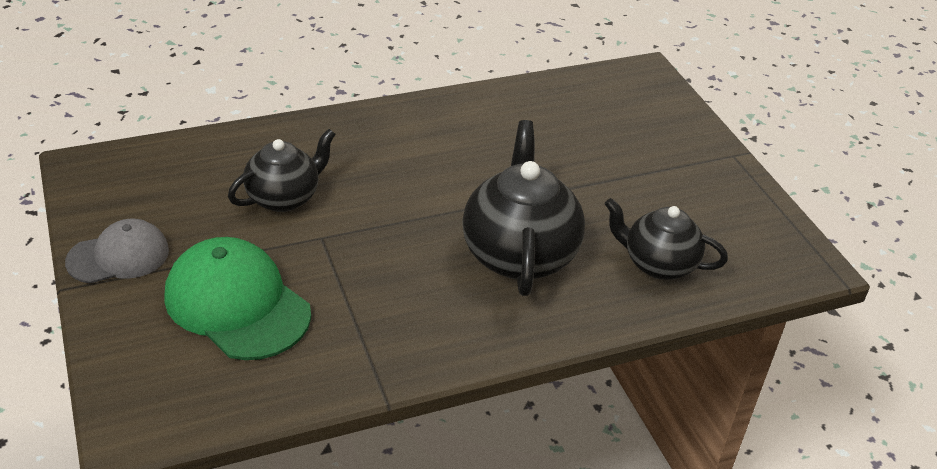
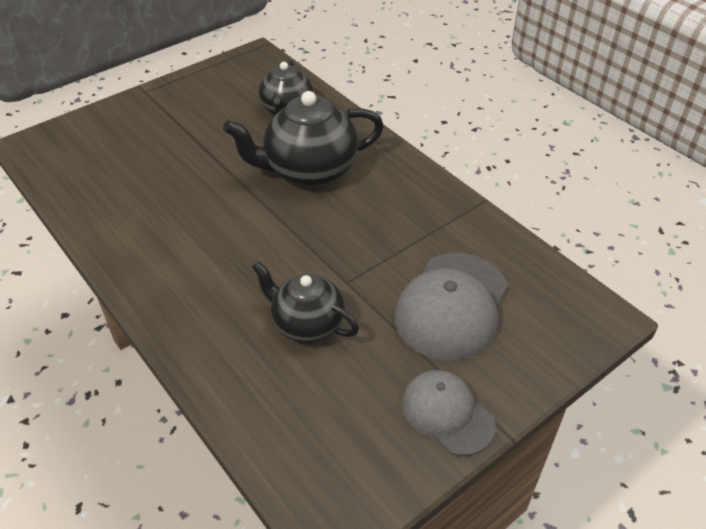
camera: 105 degrees left, 5 degrees up
(237, 304) = (451, 306): green cap -> grey cap

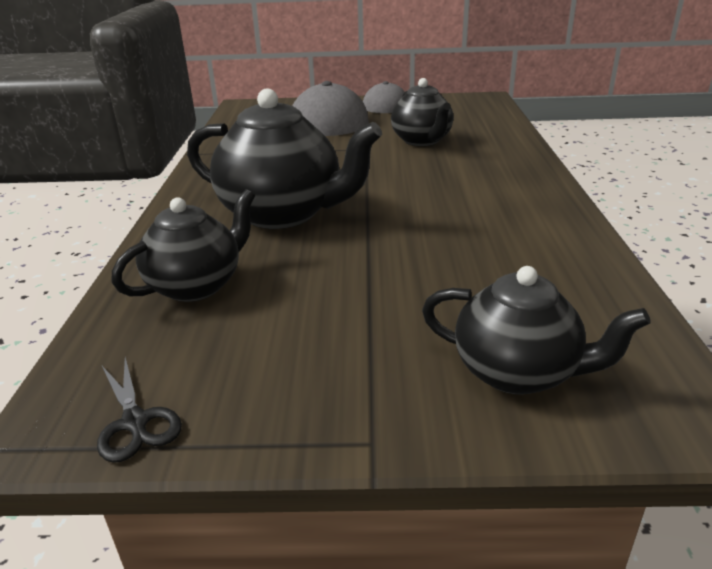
camera: 140 degrees left, 15 degrees down
(103, 133) = (518, 372): none -> black teapot
(231, 65) = (136, 423): none -> black scissors

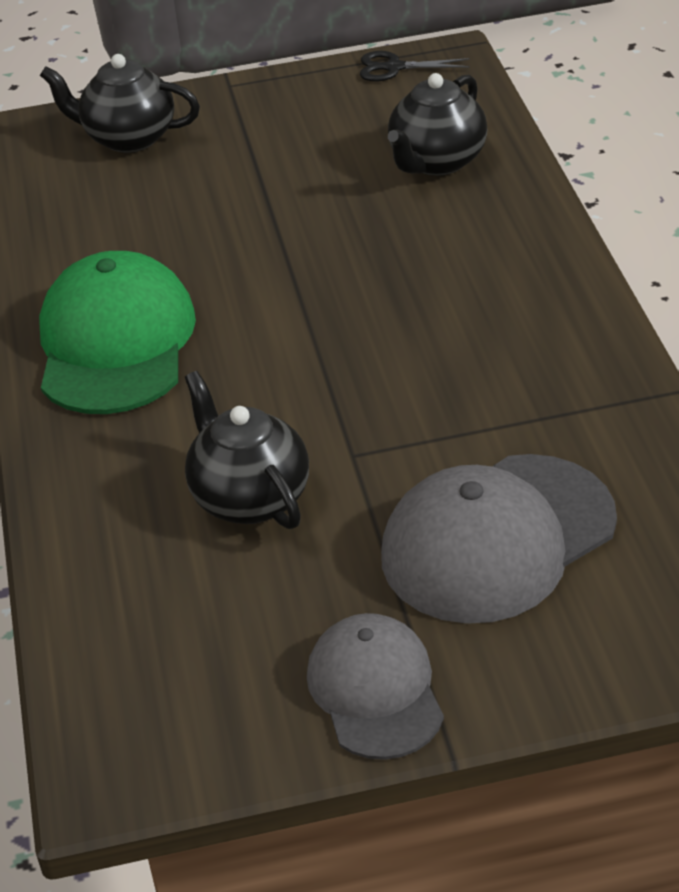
camera: 170 degrees right, 10 degrees up
(136, 423) = (393, 68): black scissors -> black scissors turned 45 degrees counterclockwise
(283, 214) = (407, 269): black teapot -> none
(501, 199) = (116, 343): none -> green cap

